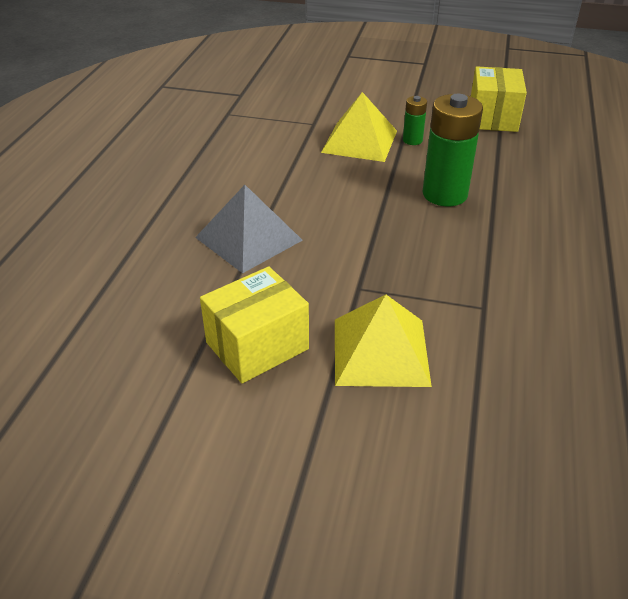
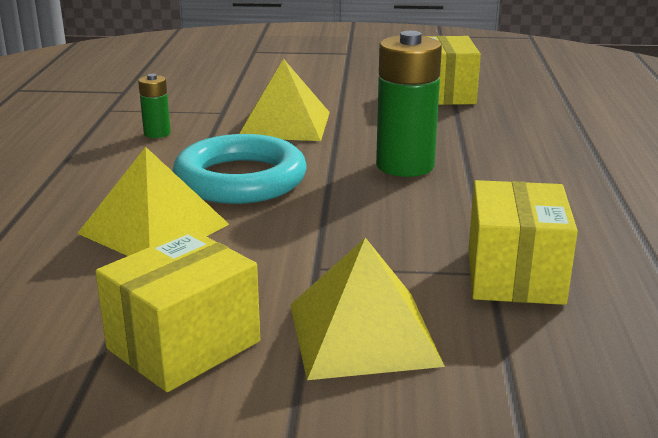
camera: 10 degrees left, 15 degrees down
(249, 238) = (154, 228): grey pyramid -> yellow pyramid
(317, 196) = (240, 179): none -> turquoise ring
(412, 140) = (351, 119): green battery -> green battery (157, 133)
(502, 312) = (515, 275): none -> yellow box

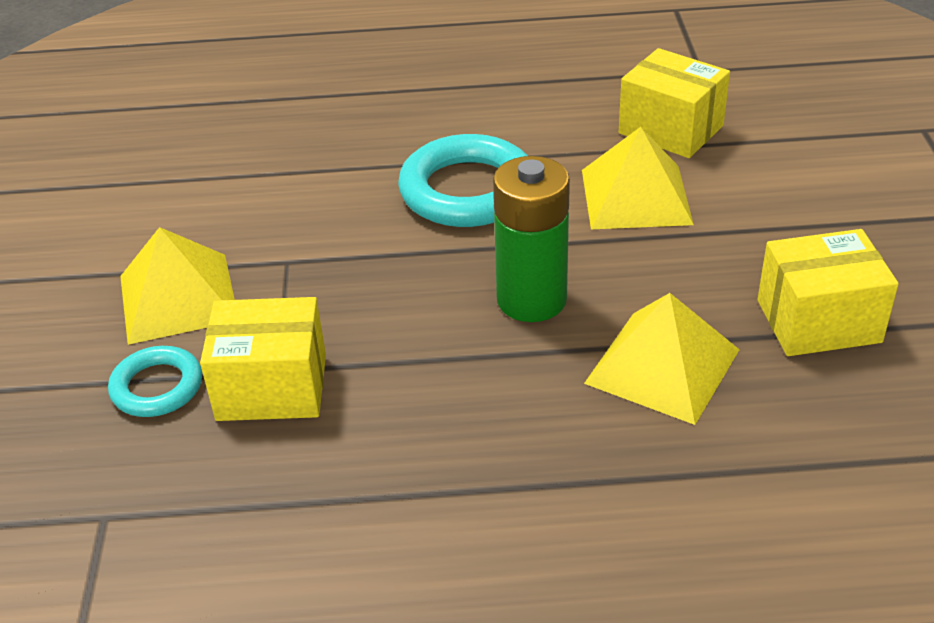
camera: 85 degrees right, 15 degrees up
(154, 228) = (354, 162): yellow pyramid -> yellow pyramid (662, 366)
(157, 133) = (576, 118): green battery -> none
(183, 345) = (171, 213): yellow box -> yellow box (671, 129)
(518, 342) = (157, 387): none -> turquoise ring

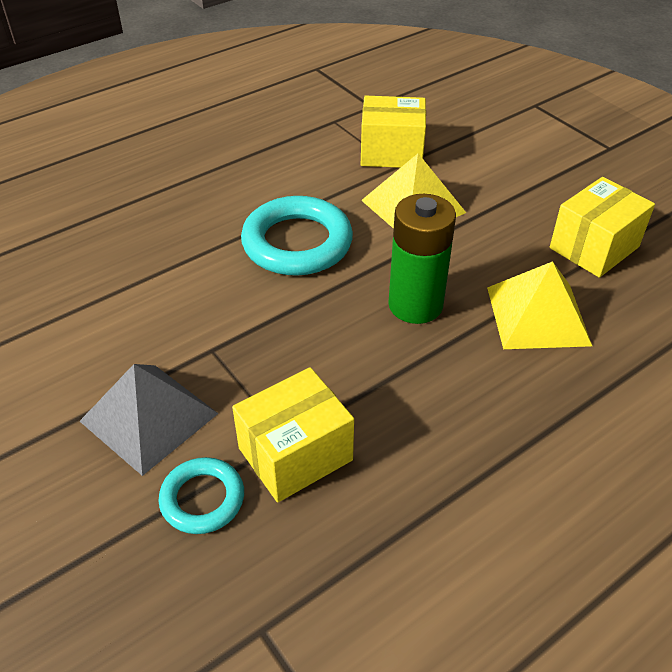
camera: 35 degrees left, 5 degrees up
(178, 297) = (149, 417): yellow pyramid -> grey pyramid

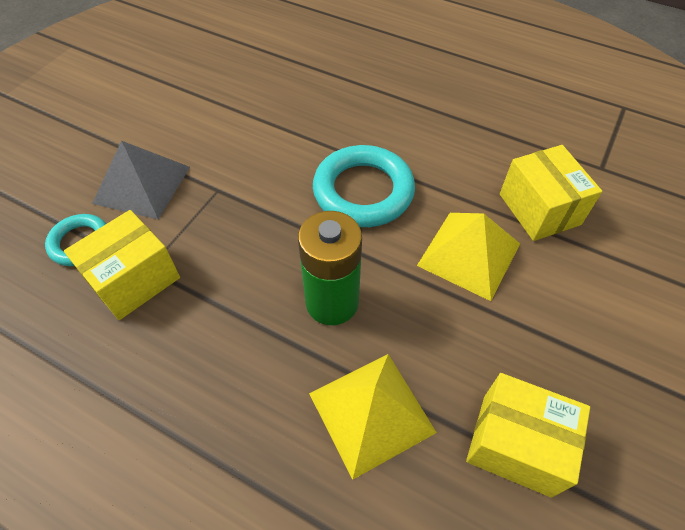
camera: 65 degrees right, 10 degrees up
(295, 454) = (134, 280): yellow box -> yellow box turned 75 degrees counterclockwise

